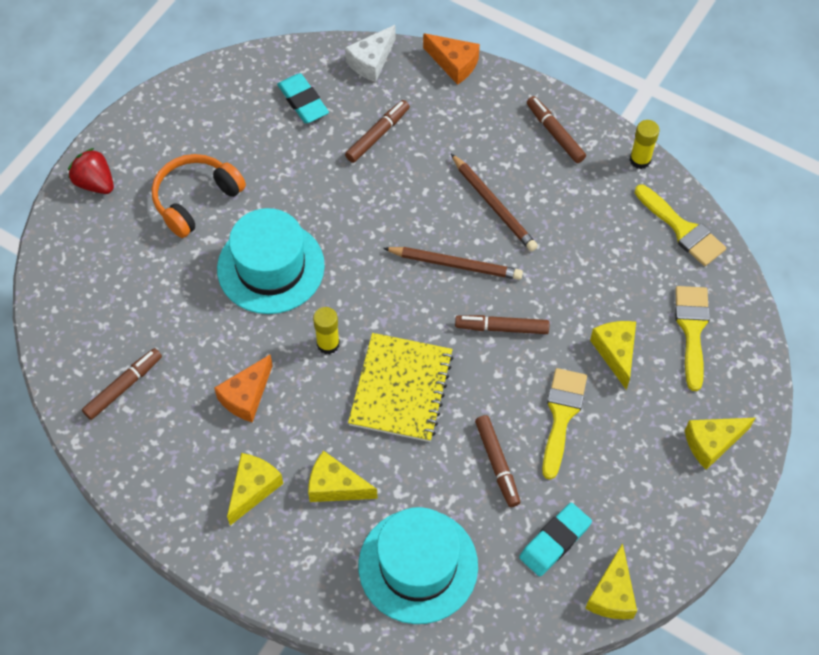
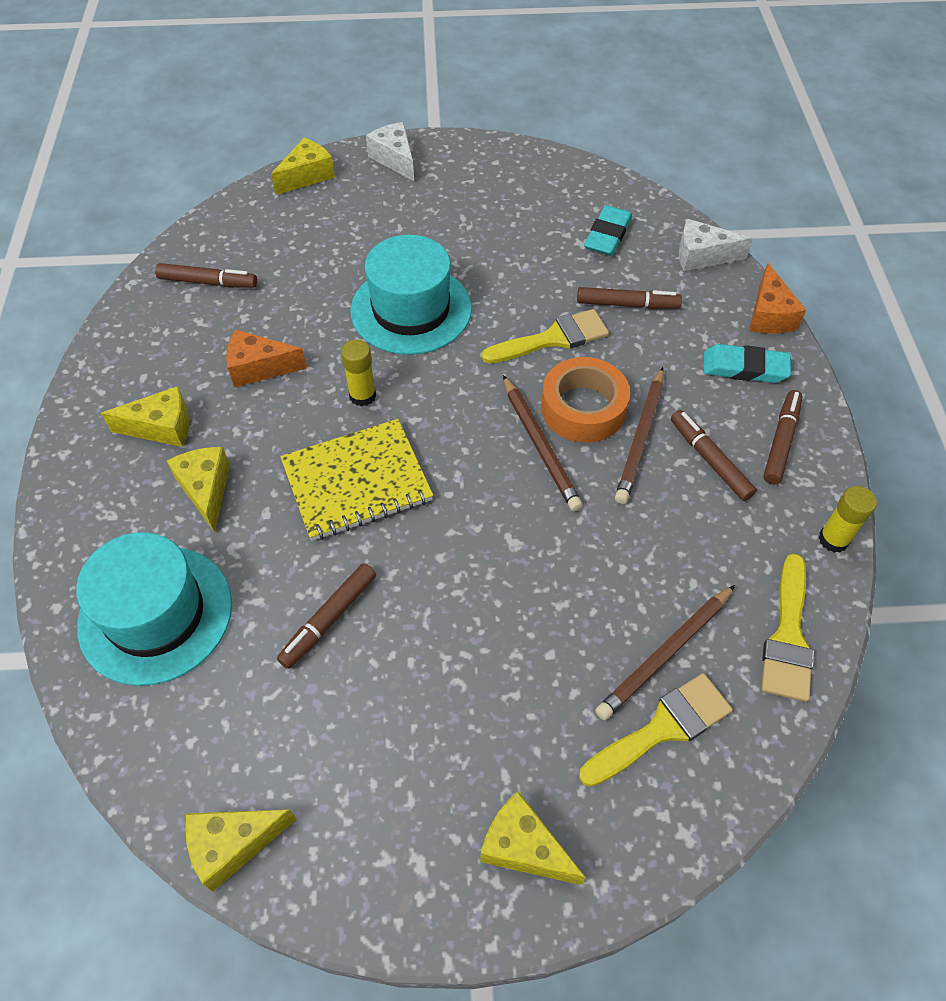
camera: 55 degrees right, 5 degrees down
(95, 183) = (395, 159): red strawberry -> white cheese
(195, 199) = (436, 224): orange headphones -> none
(445, 220) = (583, 408): none -> orange tape
(502, 328) = (500, 529): brown marker -> brown marker (710, 460)
(555, 541) = (267, 736): turquoise eraser -> turquoise eraser (744, 368)
(561, 415) = (435, 650): yellow brush -> yellow brush (553, 338)
(615, 353) = (561, 660): yellow cheese -> yellow cheese (307, 176)
(650, 297) = (665, 654): none -> brown pencil

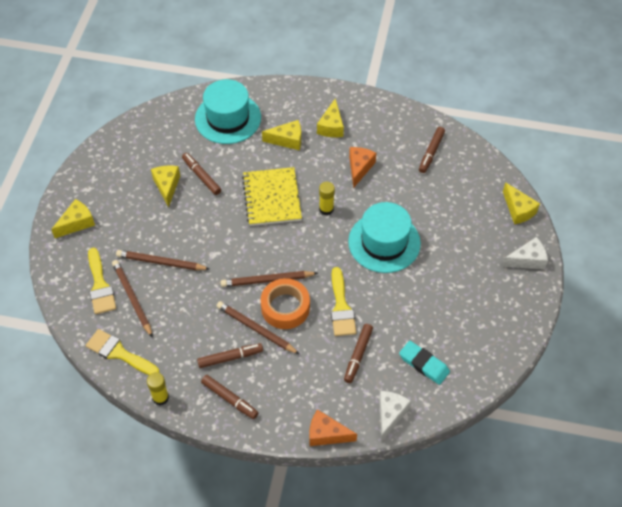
camera: 105 degrees right, 0 degrees up
(233, 845) = (120, 135): yellow cheese -> yellow cheese (167, 186)
(564, 629) = (161, 262): none -> brown pencil
(744, 368) = (288, 402): turquoise eraser -> none

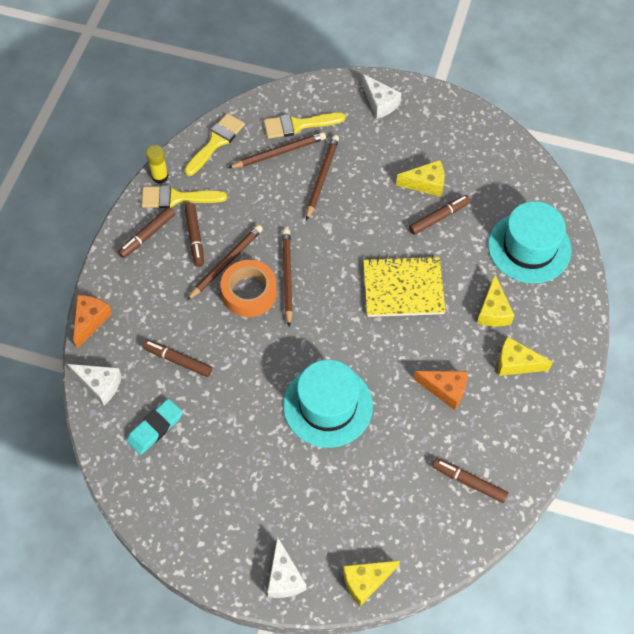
camera: 95 degrees right, 5 degrees up
(76, 223) = (380, 103): yellow cheese -> white cheese
(326, 209) = (382, 346): yellow glue stick -> none
(341, 307) = (242, 349): yellow brush -> yellow brush (177, 198)

